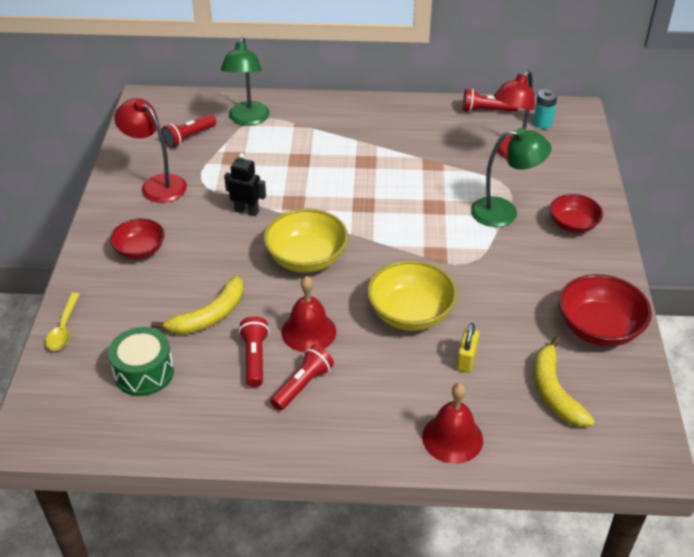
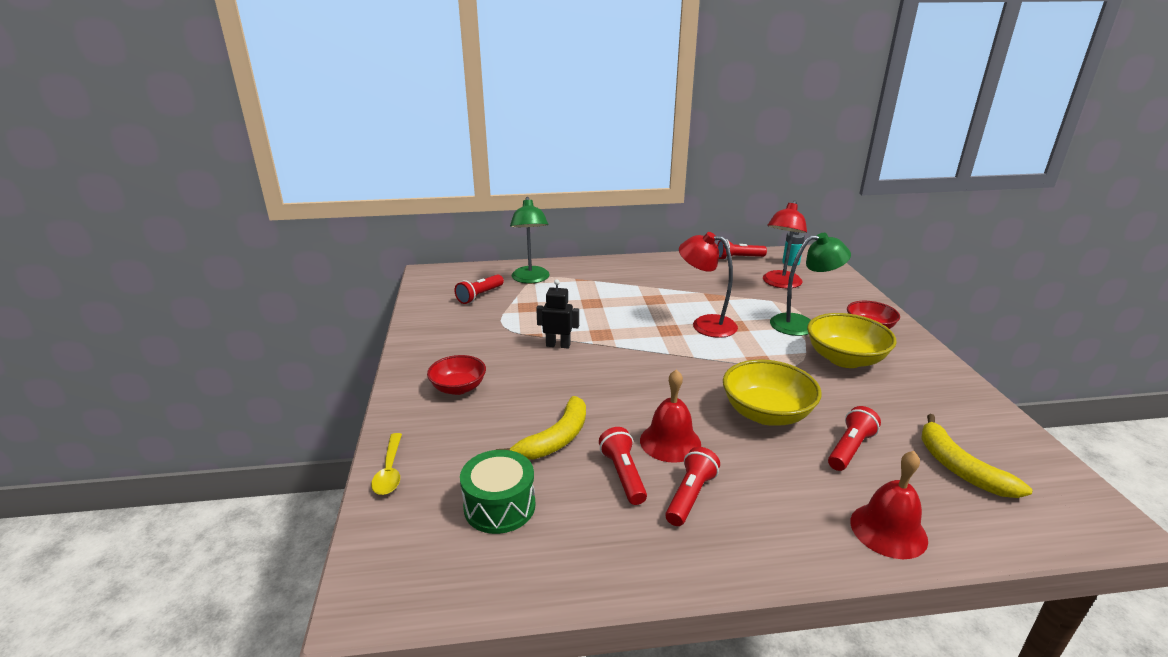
camera: 10 degrees left, 15 degrees down
(157, 184) = (459, 332): red lamp -> red lamp (705, 324)
(306, 258) = (636, 377): yellow bowl -> yellow bowl (845, 359)
(466, 359) = (850, 448): yellow padlock -> red flashlight
(598, 329) = (957, 406): red bowl -> none

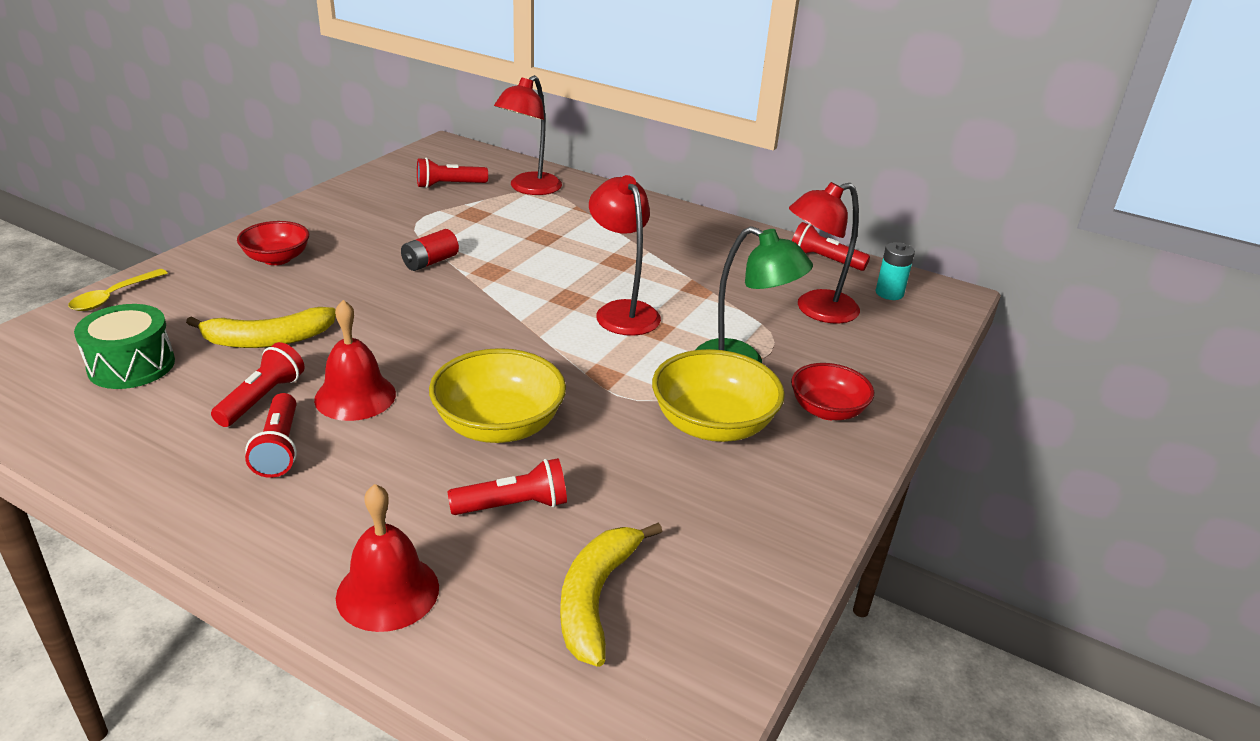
camera: 35 degrees right, 5 degrees up
(531, 279) = (529, 189): green lamp -> red lamp
(558, 345) = (430, 262): black robot -> red battery
(690, 496) = (279, 448): red flashlight -> red flashlight turned 105 degrees clockwise

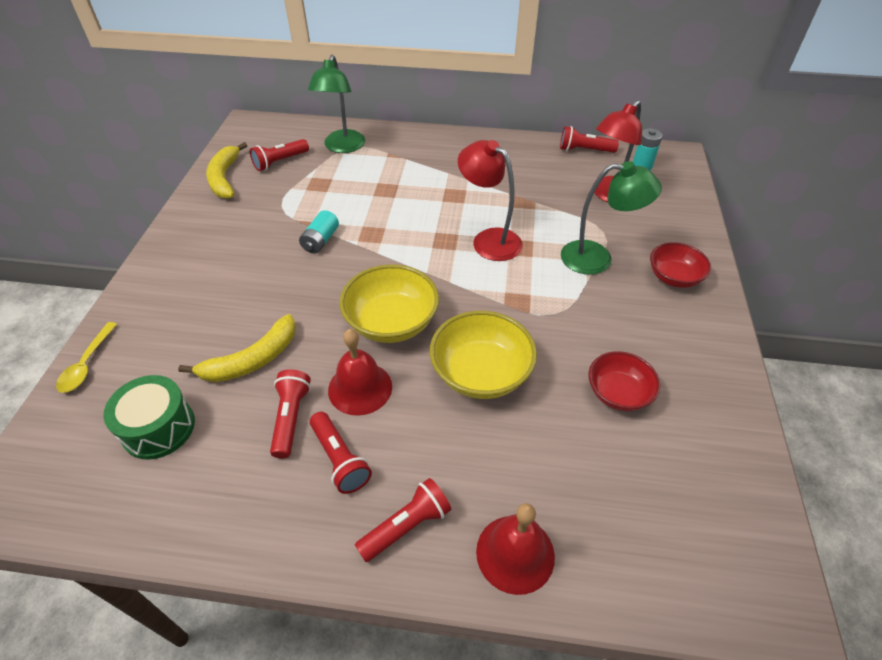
camera: 20 degrees left, 15 degrees up
(277, 258) = (197, 277): red bowl -> red bowl (618, 393)
(430, 262) = (320, 240): red battery -> turquoise battery
(514, 505) = (542, 439): red flashlight -> red flashlight (406, 526)
(529, 189) = (342, 147): red lamp -> green lamp
(596, 597) = (649, 493): yellow banana -> yellow banana (225, 178)
(713, 425) = (616, 317): yellow bowl -> yellow bowl (391, 322)

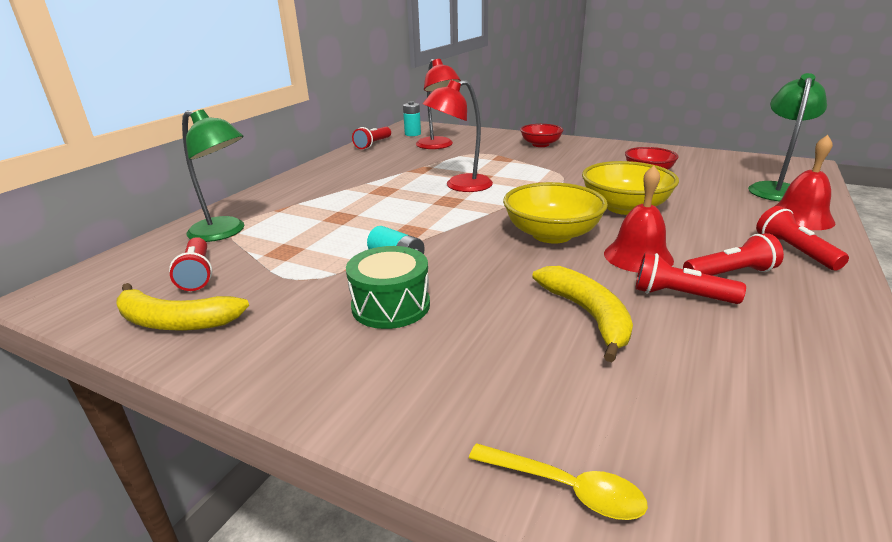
camera: 70 degrees left, 20 degrees down
(158, 428) = (705, 396): green drum -> green drum (391, 305)
(597, 258) = (508, 158): green lamp -> green lamp (775, 189)

